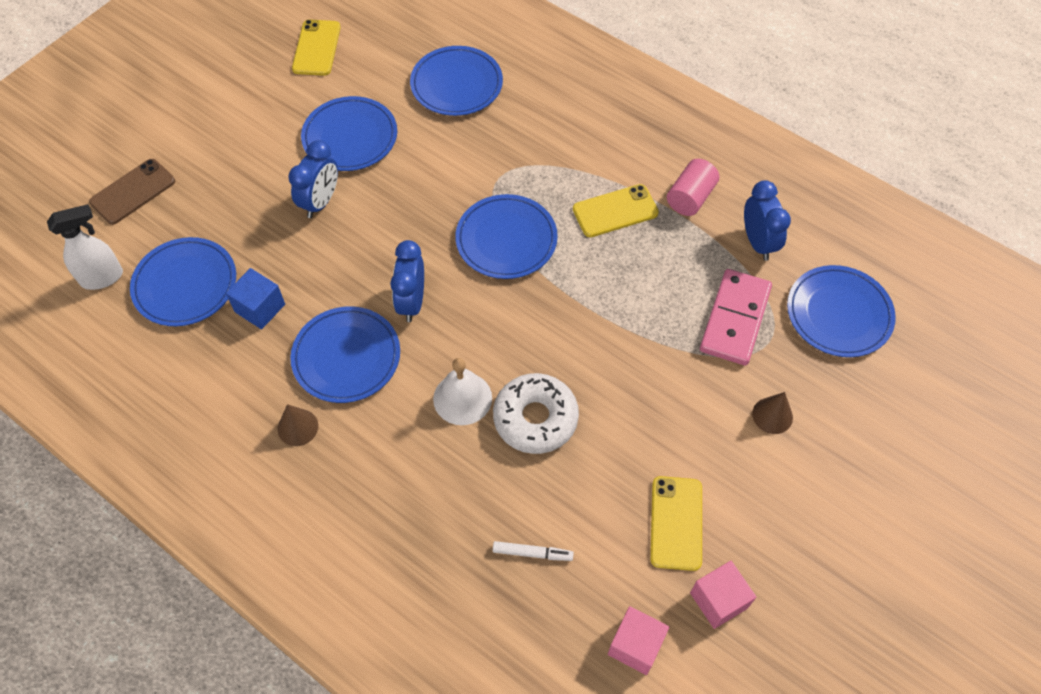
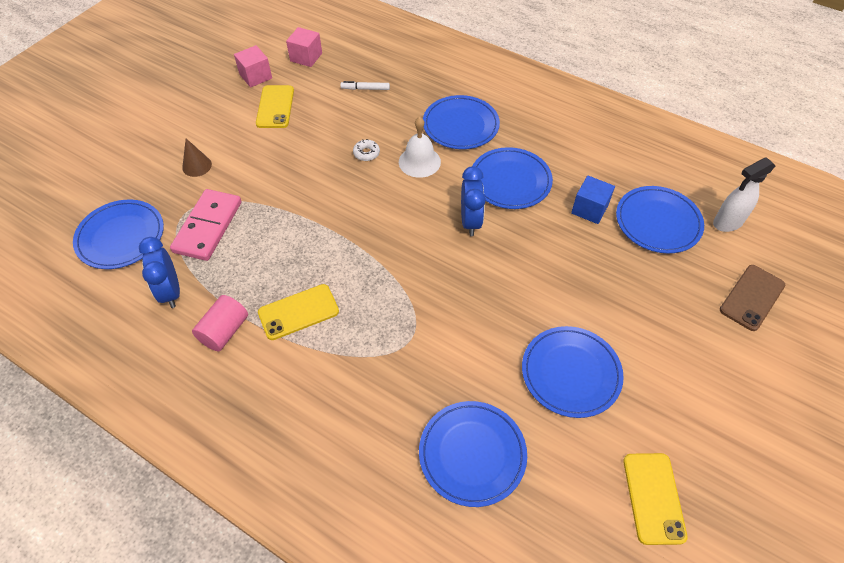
camera: 175 degrees right, 5 degrees down
(298, 427) = (530, 138): brown cone -> none
(320, 202) = (575, 300): blue clock -> none
(506, 239) = (398, 278): blue plate -> blue plate (460, 125)
(535, 418) = (366, 153): white donut -> white donut, size x0.45

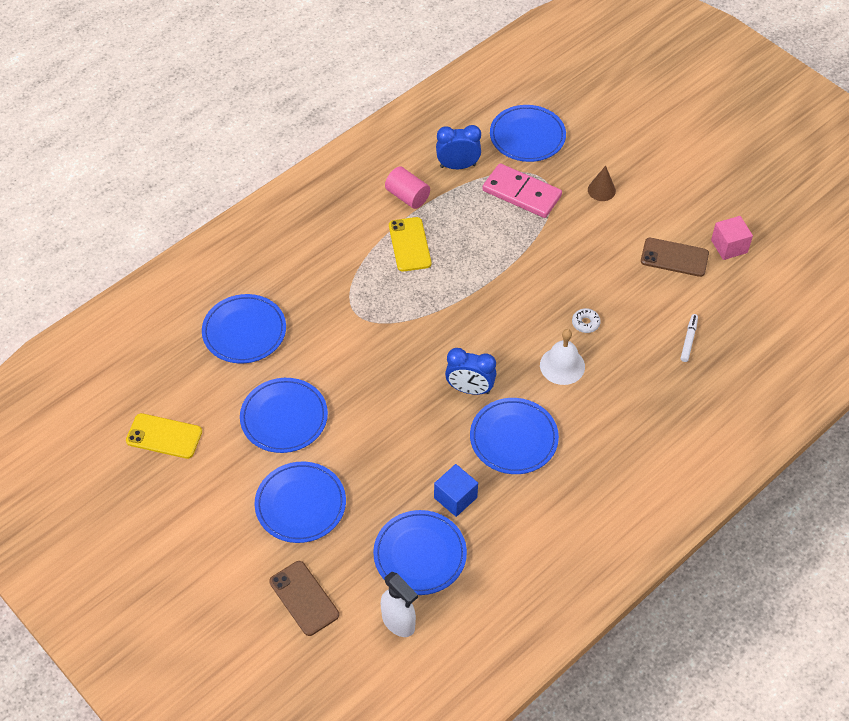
camera: 105 degrees right, 0 degrees up
(275, 107) = (674, 257): yellow phone -> brown phone
(306, 57) = (756, 294): pink cube -> none
(460, 125) = (608, 415): blue plate -> blue plate (300, 504)
(727, 223) = (399, 622): white spray bottle -> white spray bottle turned 150 degrees clockwise

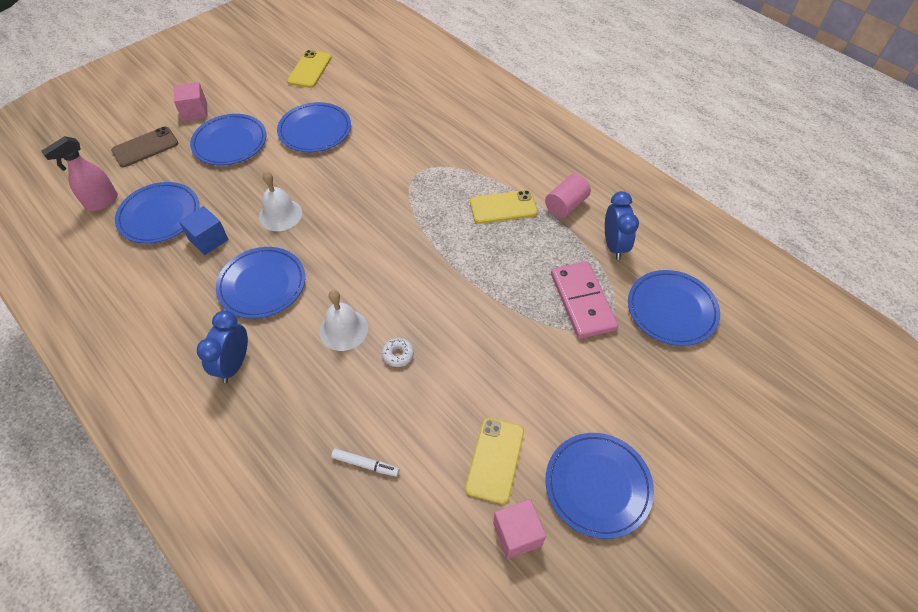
camera: 90 degrees right, 0 degrees up
(238, 555) = (195, 111): none -> pink cube
(244, 331) = (404, 105): blue plate -> blue plate (597, 485)
(399, 622) = (102, 202): white spray bottle -> pink spray bottle
(419, 435) = (280, 215): none -> white bell
(470, 389) = (325, 252): blue clock -> blue clock (234, 364)
(522, 193) = (582, 301): pink domino -> pink domino turned 45 degrees counterclockwise
(601, 190) = (598, 383): brown cone -> none
(674, 257) = (495, 459): brown phone -> yellow phone

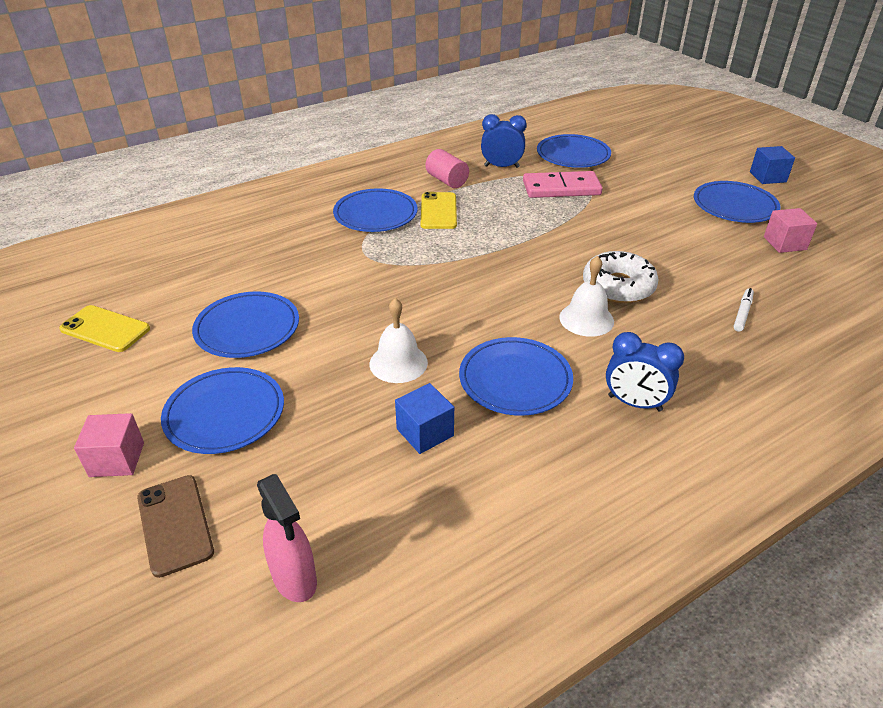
camera: 80 degrees left, 15 degrees down
(159, 215) = (356, 492): blue plate -> blue plate (375, 214)
(398, 354) = (618, 286): white donut -> white donut, size x2.23
(495, 459) = (722, 246): yellow phone -> none
(700, 543) = (767, 177): none -> blue cube

